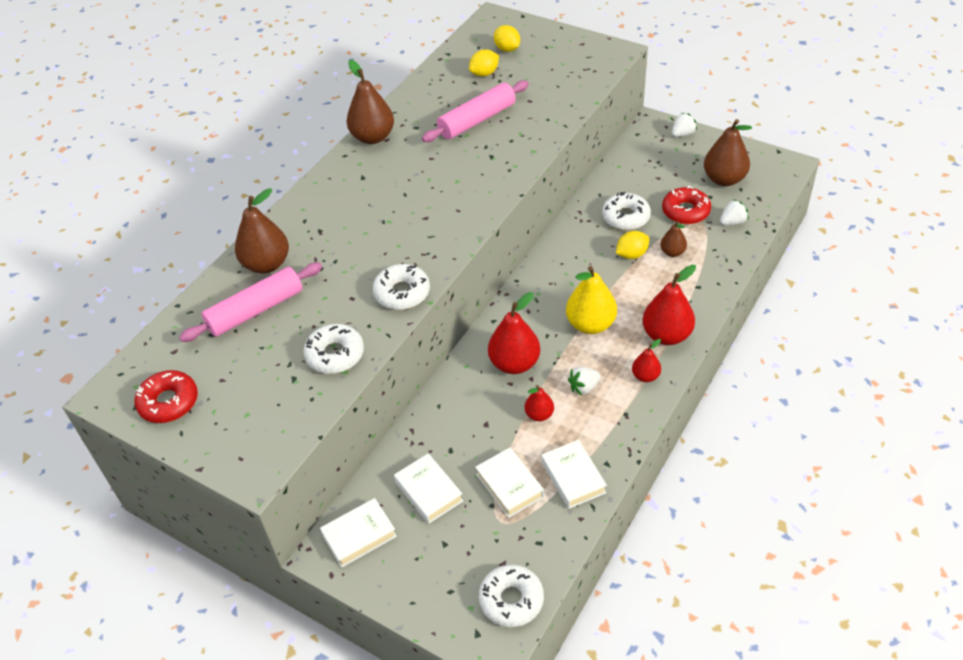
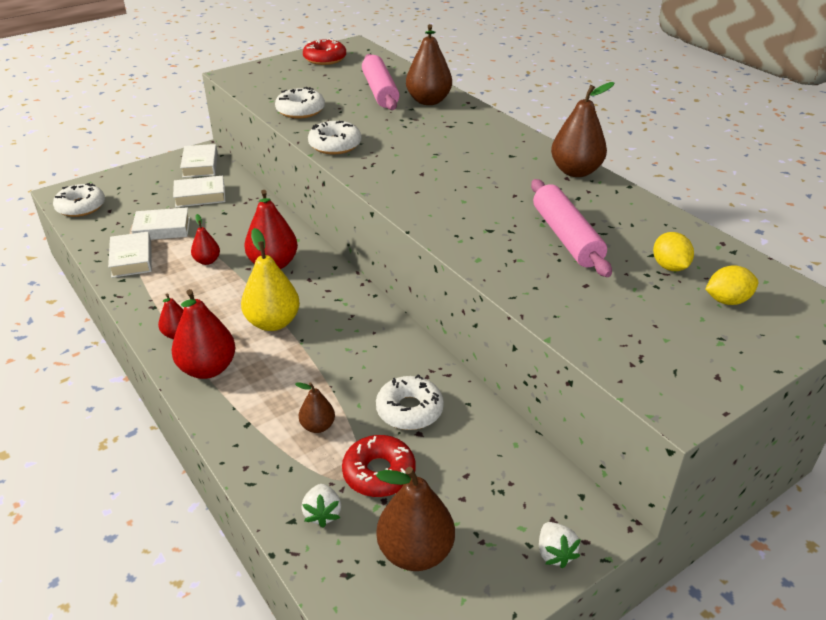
camera: 110 degrees right, 10 degrees down
(573, 477) = (131, 259): white book -> white book turned 75 degrees clockwise
(584, 387) = (207, 293): white strawberry -> none
(631, 254) = (342, 389): yellow lemon -> none

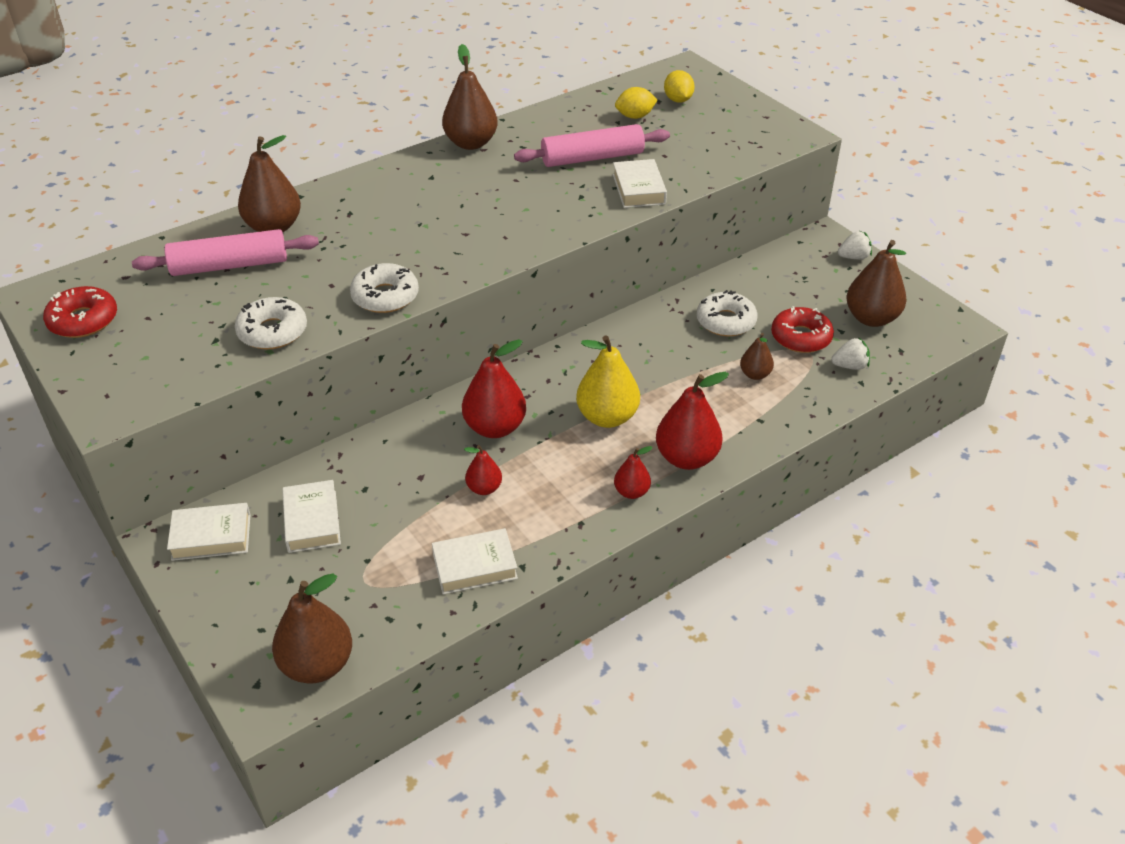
camera: 90 degrees left, 5 degrees up
(81, 207) = (317, 665): white donut -> brown pear
(162, 229) = (400, 548): white book -> white book (638, 189)

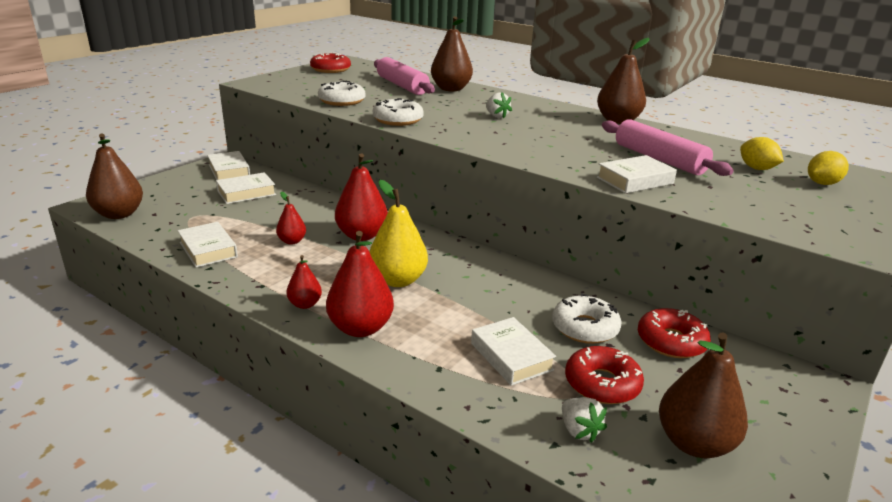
camera: 70 degrees right, 15 degrees down
(755, 374) = (511, 356): brown pear -> white book
(757, 283) = (671, 341): none -> red donut
(853, 257) = (810, 415): white strawberry -> white strawberry (496, 116)

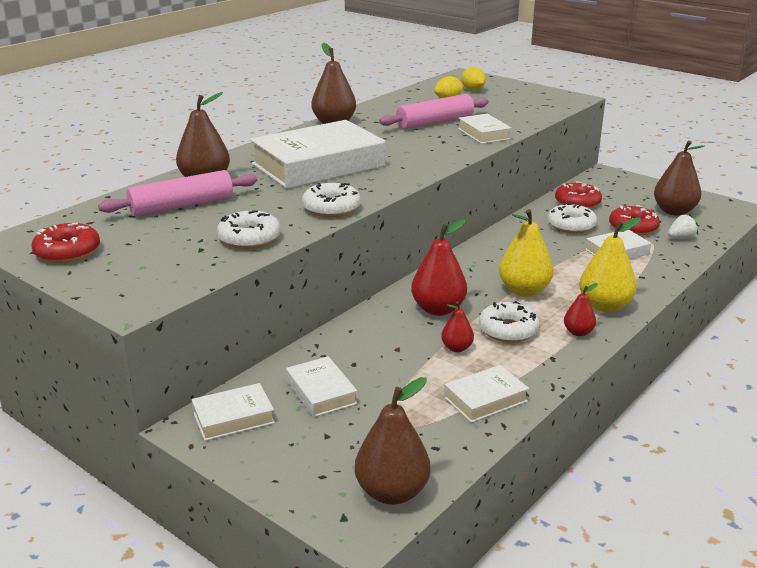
camera: 85 degrees left, 0 degrees up
(317, 266) = (508, 330): none -> white donut
(360, 328) = (604, 306): red pear -> yellow pear
(496, 116) = (318, 165): white strawberry -> white book

